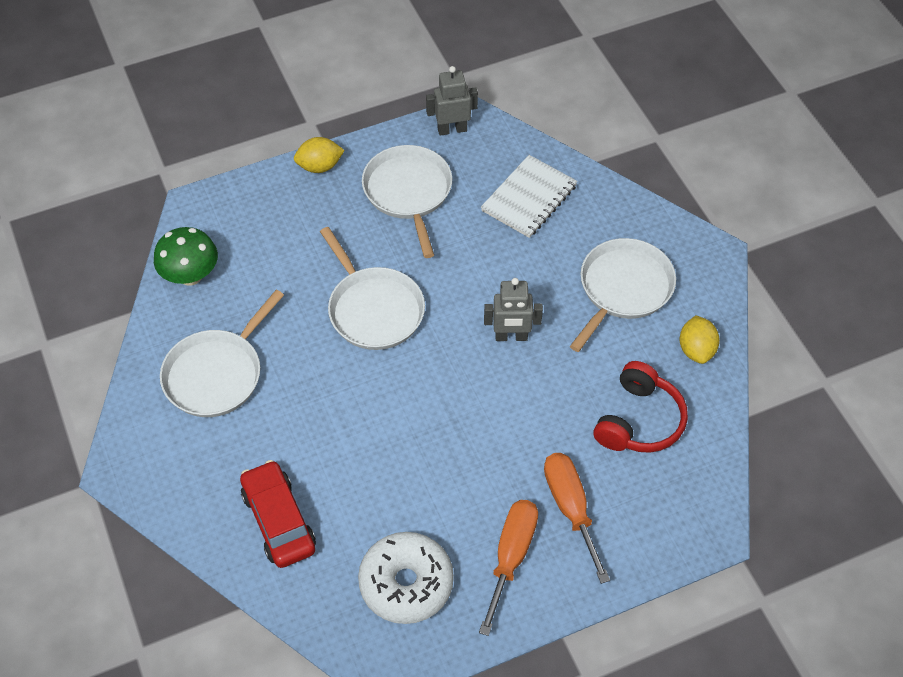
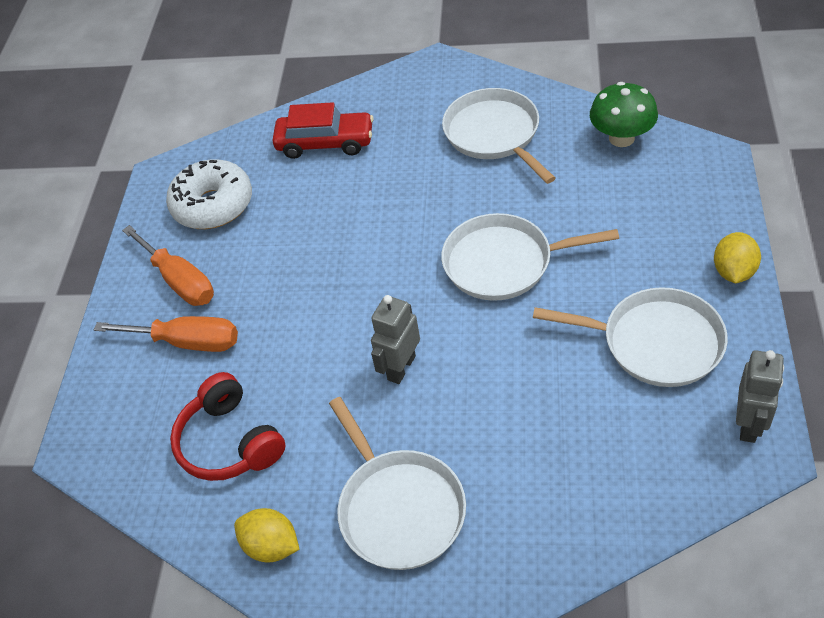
camera: 125 degrees right, 5 degrees down
(529, 198) = (590, 466): white notebook -> none

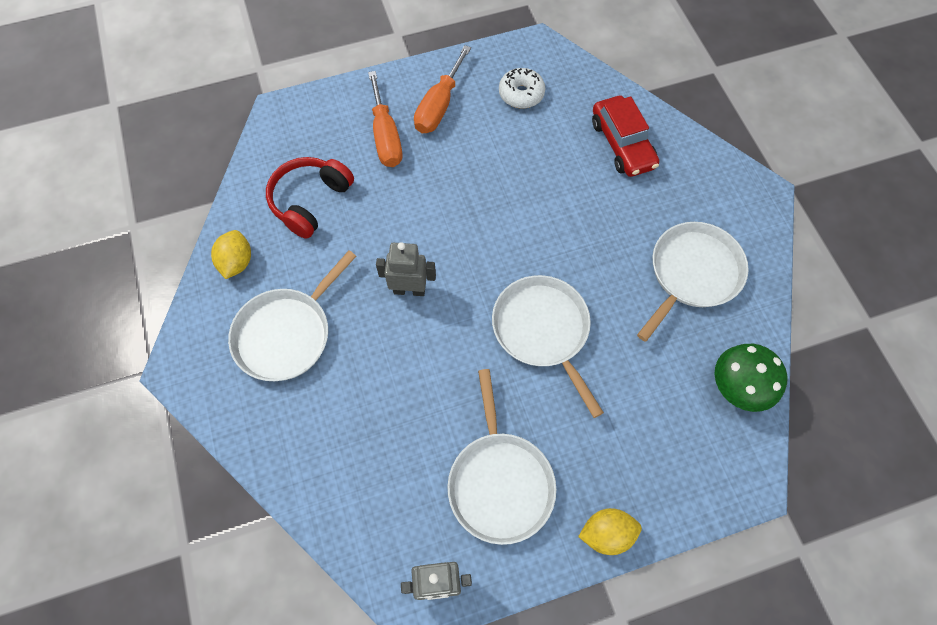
camera: 60 degrees right, 15 degrees up
(213, 205) = (521, 94): white donut -> white donut, size x0.64

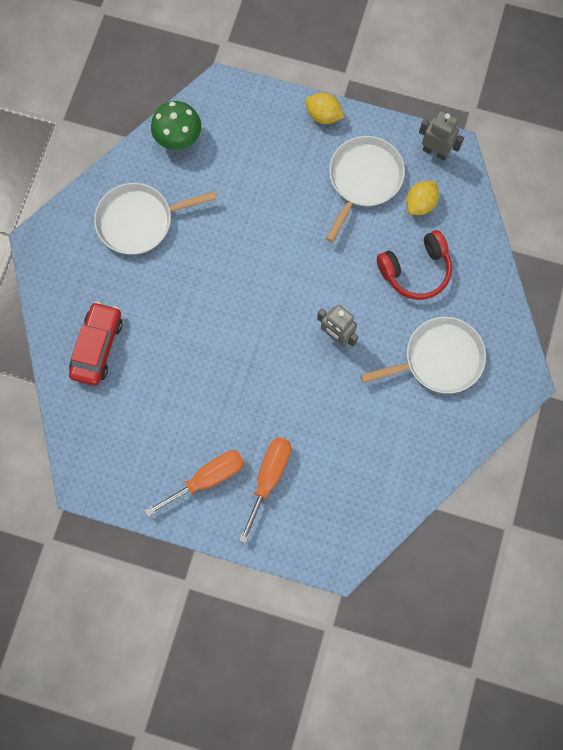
camera: 145 degrees left, 10 degrees up
(237, 262) = (445, 439): yellow lemon -> yellow lemon (420, 204)
(310, 201) = (363, 456): red headphones -> red headphones (416, 271)
(521, 94) = (135, 445): white donut -> none
(543, 331) = (268, 249): white pan -> none

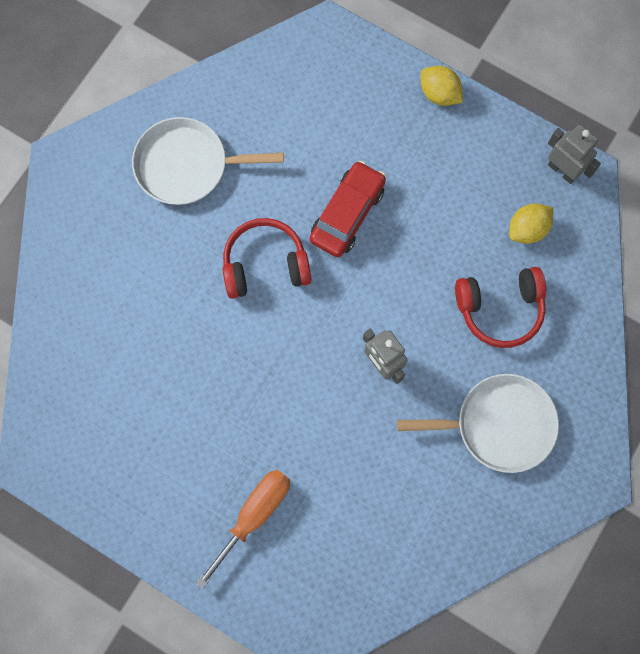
camera: 15 degrees right, 0 degrees up
(97, 347) = (96, 303): red car -> red car (347, 214)
(178, 138) = (260, 78): green mushroom -> none
(207, 478) = (181, 496): orange screwdriver -> none
(223, 283) = (265, 264): none -> red headphones
(363, 179) = (466, 183): white pan -> none

